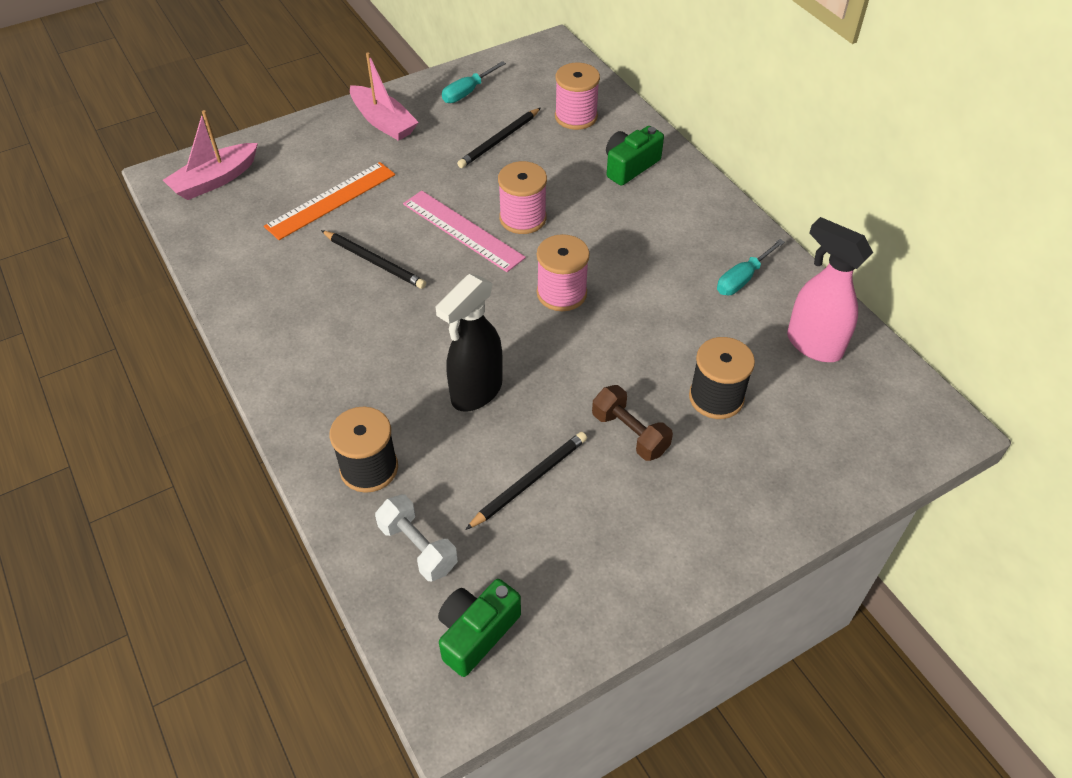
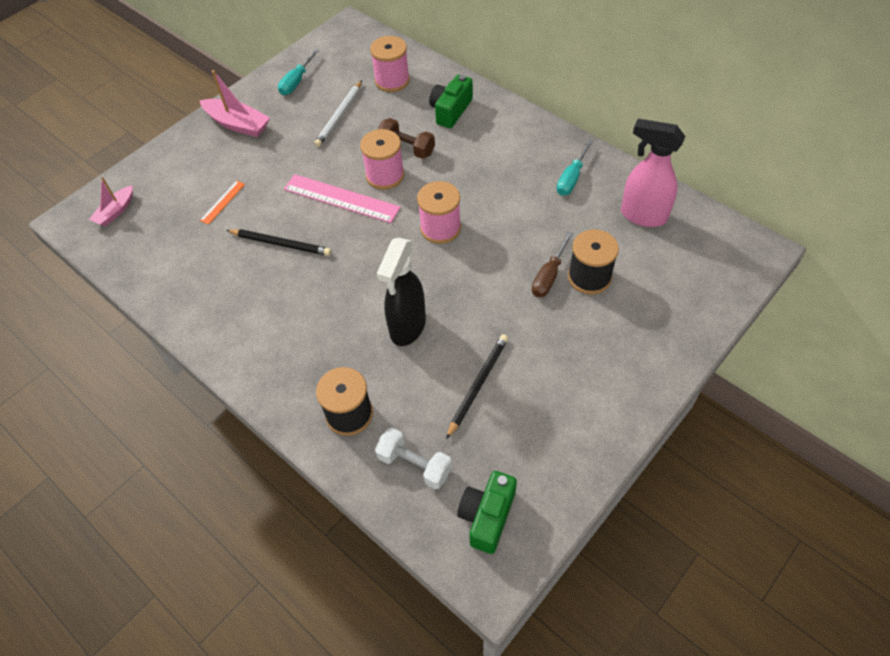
camera: 15 degrees left, 5 degrees up
(215, 180) = (115, 211): pink boat -> pink boat, size x0.64
(331, 200) = (222, 202): orange ruler -> orange ruler, size x0.50
(499, 140) = (339, 116): black pencil -> white pencil
(630, 433) = (537, 324): brown dumbbell -> brown dumbbell (407, 148)
(666, 383) = (548, 276): none -> brown screwdriver

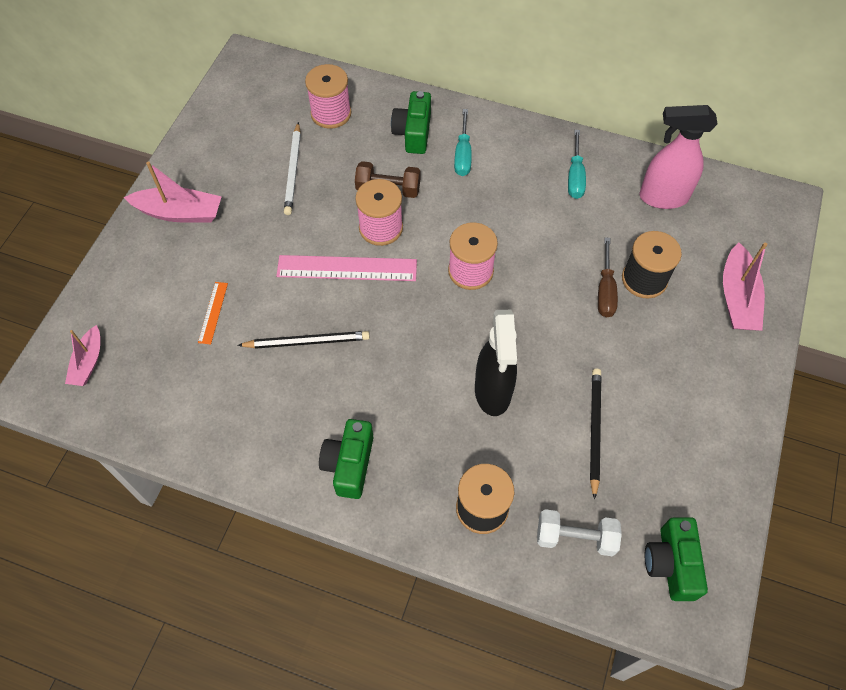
camera: 25 degrees left, 5 degrees up
(262, 345) = (349, 464): none -> green camera
(296, 82) = (221, 143): turquoise screwdriver -> turquoise screwdriver (463, 155)
(669, 317) = (737, 298): none -> pink boat

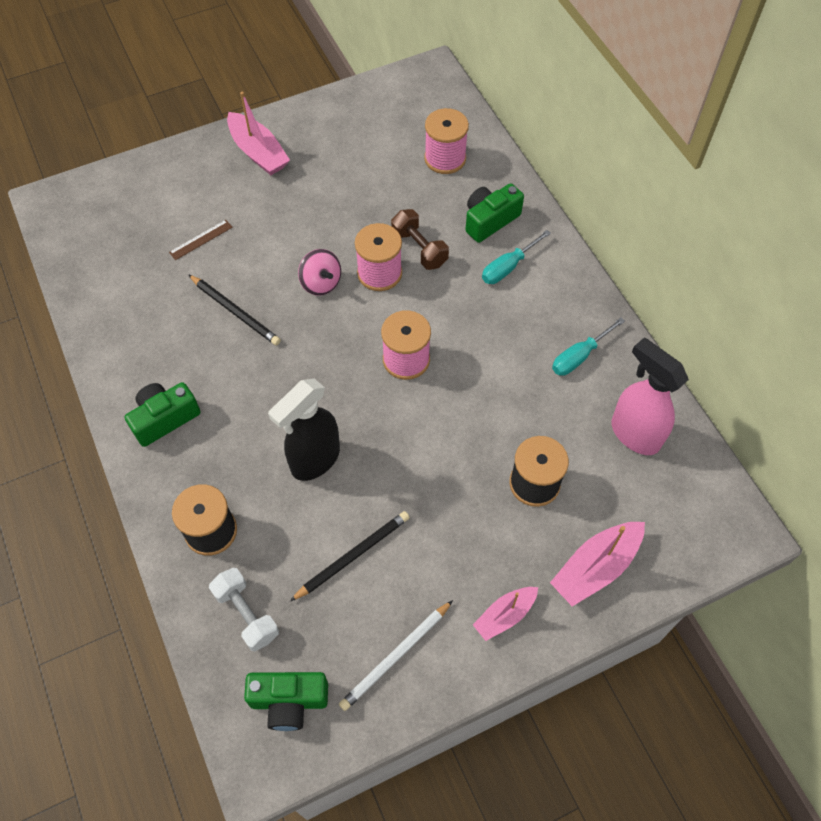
camera: 45 degrees right, 0 degrees up
(88, 362) = (94, 209): pink boat -> pink boat (505, 615)
(213, 312) = (201, 239): orange ruler -> brown ruler
(293, 171) = (367, 181): white pencil -> white pencil (396, 656)
(347, 268) = (321, 283): pink ruler -> pink spinning top
(605, 291) = (491, 464): brown screwdriver -> none
(671, 564) = (289, 701): green camera -> green camera turned 135 degrees counterclockwise

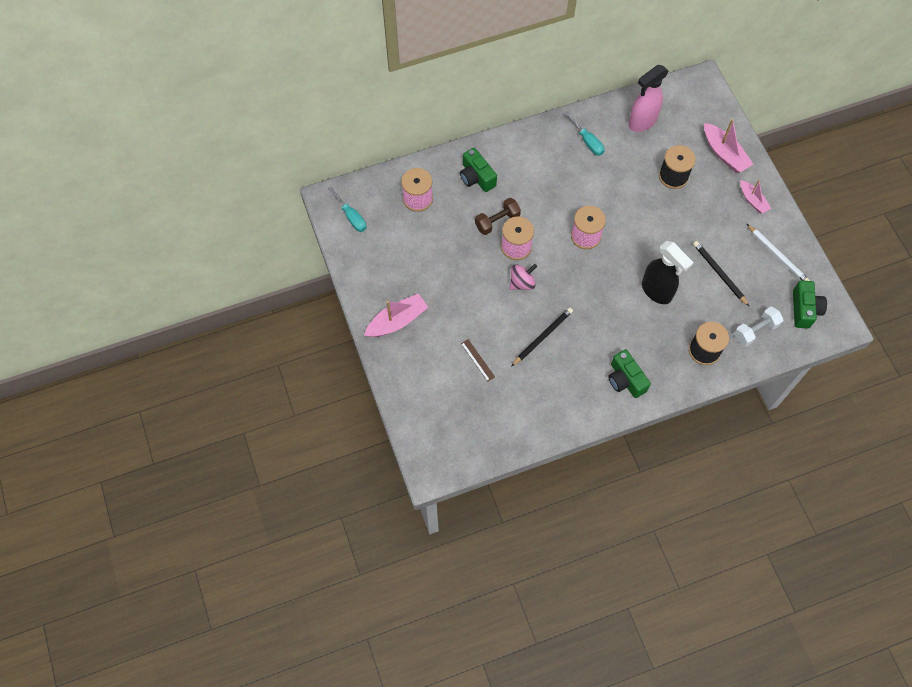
camera: 85 degrees left, 5 degrees up
(507, 267) = (517, 171): turquoise screwdriver -> turquoise screwdriver (351, 217)

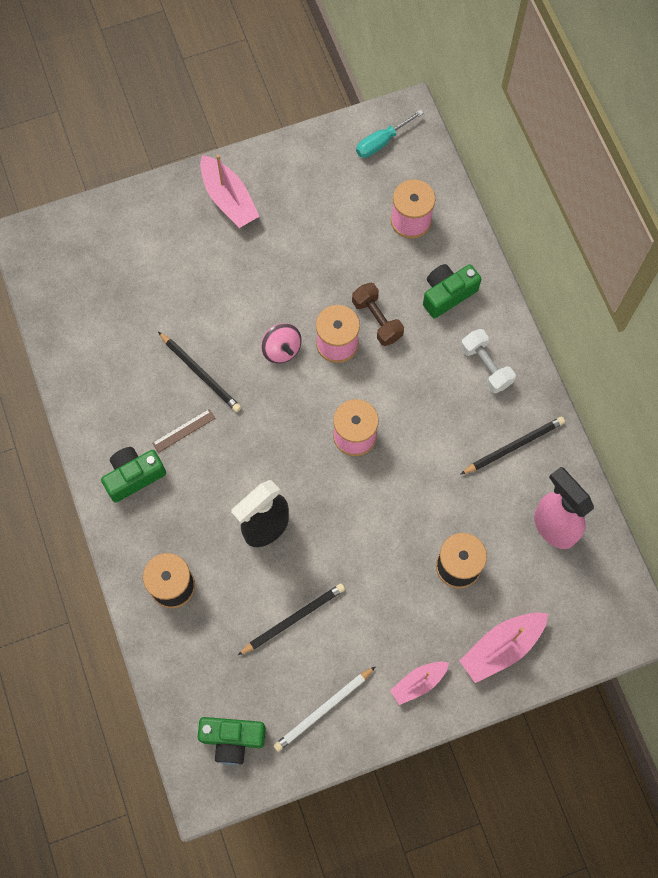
camera: 90 degrees right, 5 degrees up
(477, 360) = (170, 293): brown ruler -> brown ruler (183, 430)
(588, 142) = (514, 446): turquoise screwdriver -> black pencil
(755, 330) = (200, 662): white dumbbell -> white dumbbell (485, 366)

